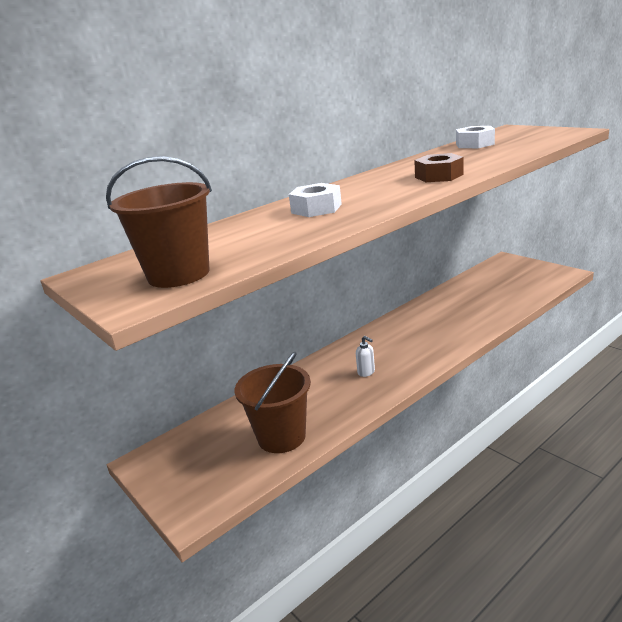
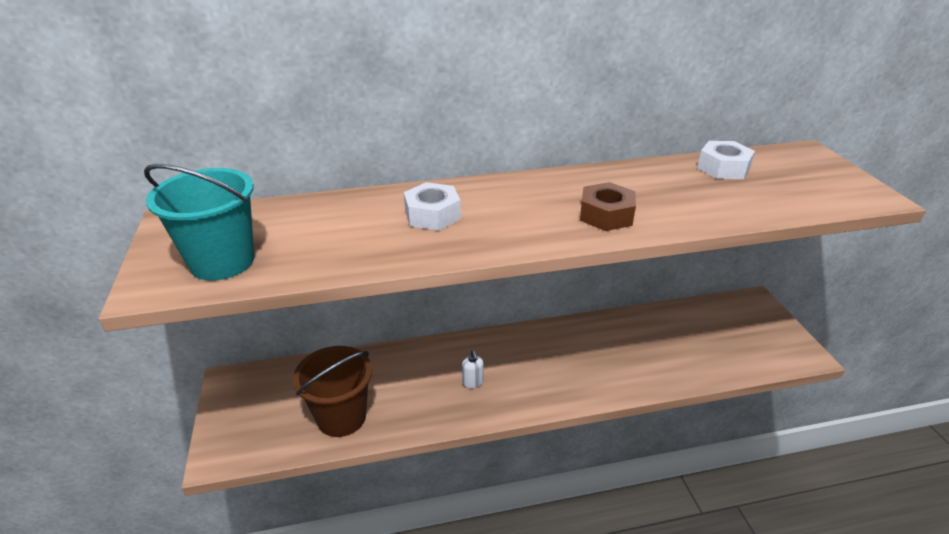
camera: 25 degrees right, 10 degrees up
(178, 274) = (222, 261): brown bucket -> turquoise bucket

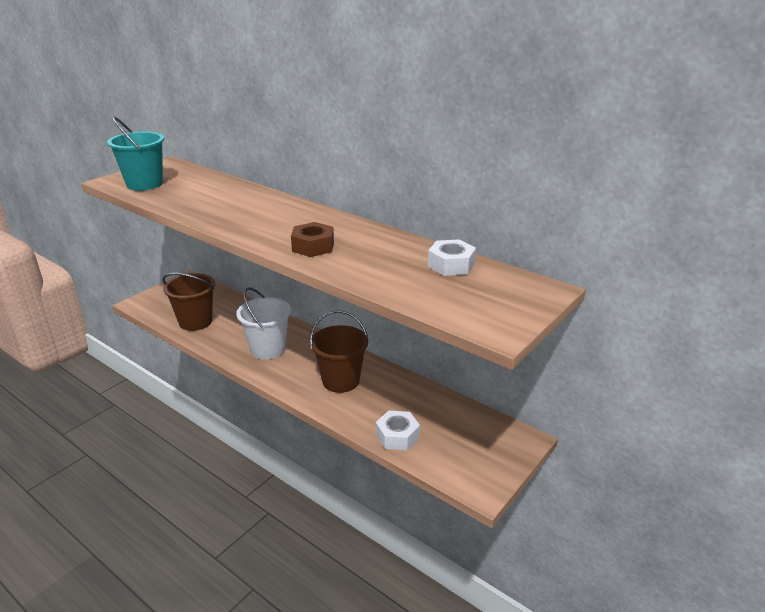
camera: 50 degrees right, 5 degrees down
(432, 215) = (247, 206): white nut -> white nut (397, 436)
(473, 382) = (268, 349): white soap dispenser -> white bucket
(584, 358) = (341, 381): none -> brown bucket

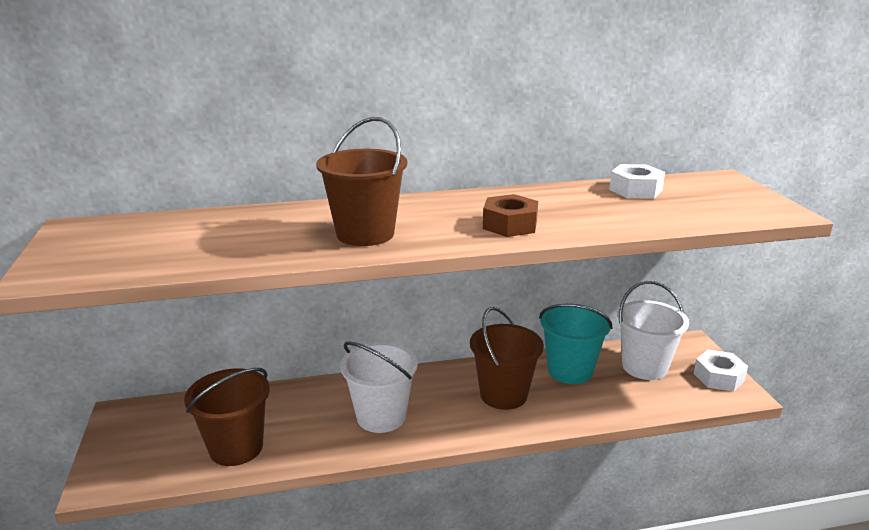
camera: 50 degrees left, 5 degrees down
(144, 184) = (117, 258): turquoise bucket -> turquoise bucket (570, 371)
(243, 217) = (365, 234): none -> brown bucket
(397, 436) = (629, 402): white nut -> white nut (718, 377)
(454, 427) = (644, 367): none -> white bucket

